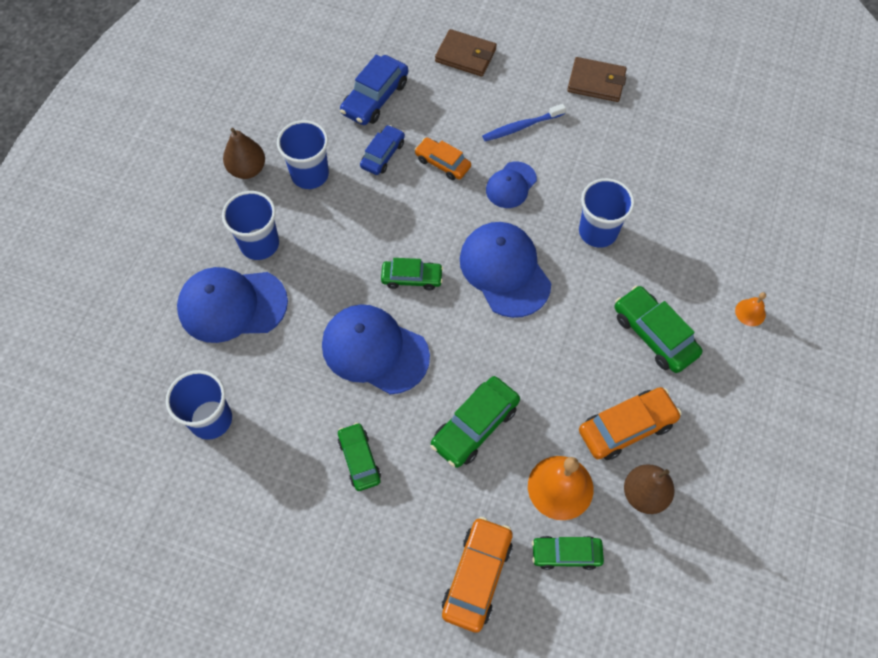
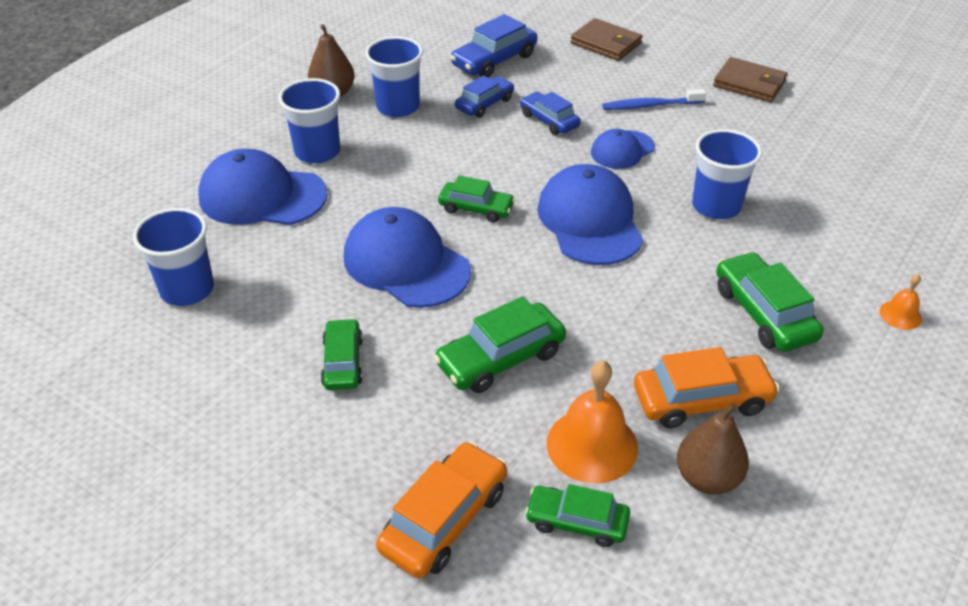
camera: 15 degrees right, 20 degrees down
(442, 163) = (549, 120): orange car -> blue car

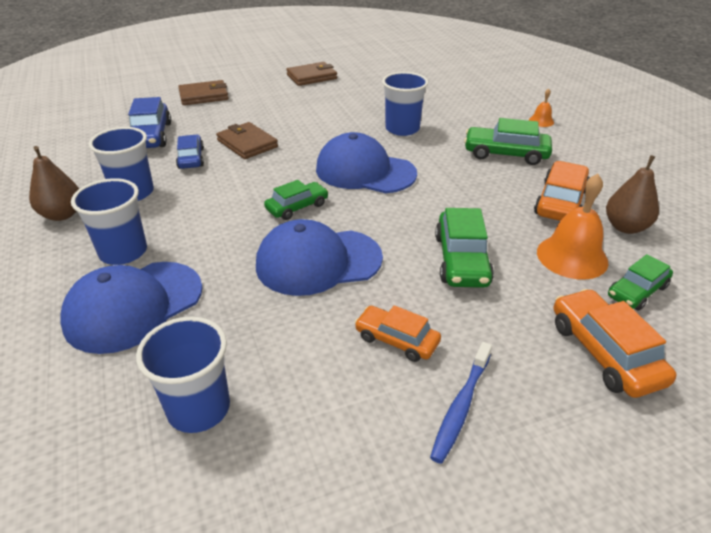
camera: 55 degrees left, 5 degrees down
(343, 362) = (397, 340): green car -> orange car
(549, 120) = (247, 144): blue car -> brown wallet
(622, 150) = (313, 134): blue cap -> none
(650, 105) = (286, 109): blue toothbrush -> blue toothbrush (461, 406)

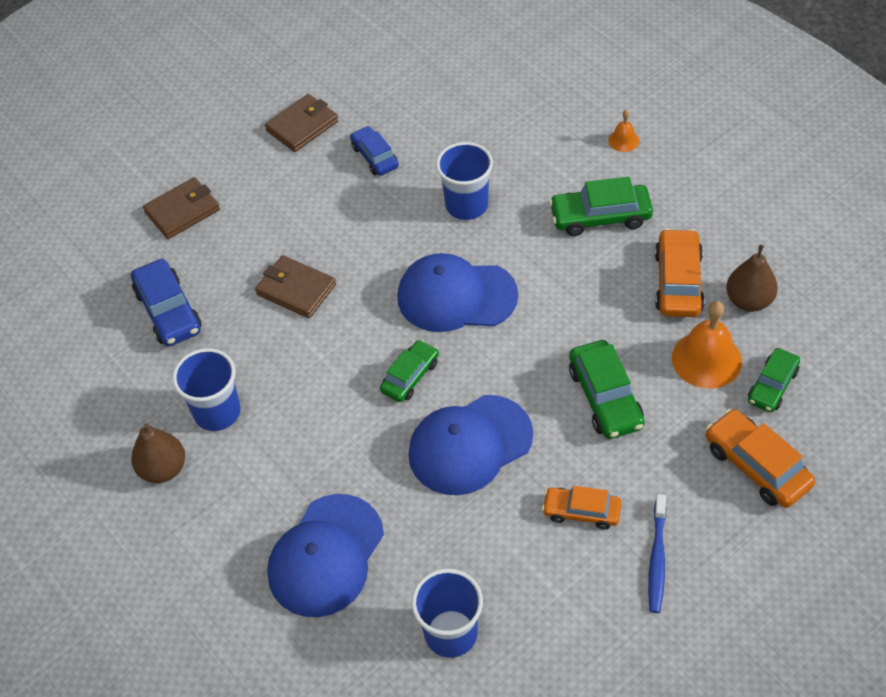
camera: 15 degrees left, 15 degrees up
(123, 252) = (268, 497): blue cup -> none
(191, 158) = (245, 336): blue car -> blue car (375, 157)

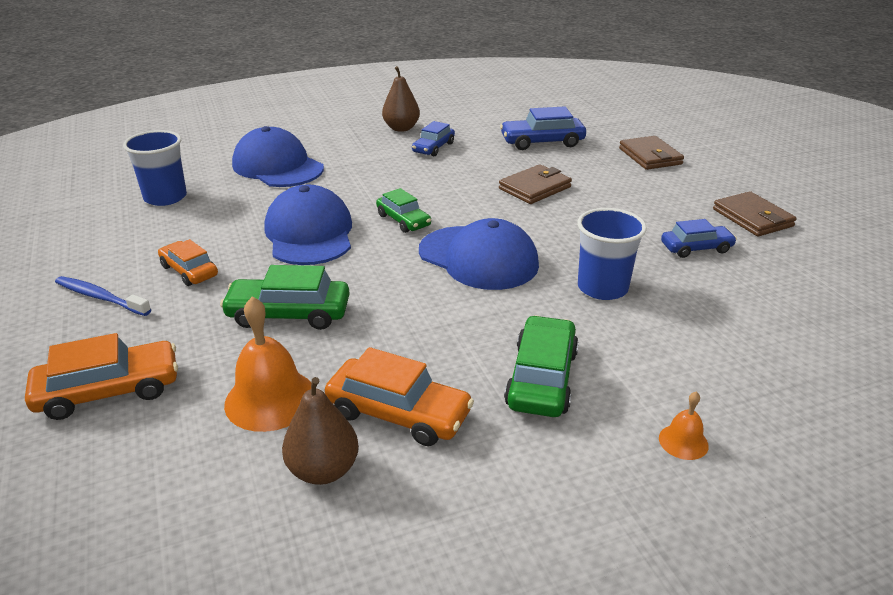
camera: 105 degrees right, 20 degrees down
(217, 412) = (433, 148): blue cup -> blue car
(456, 296) = (478, 258): blue cap -> blue cap turned 105 degrees clockwise
(581, 511) = (189, 271): orange car -> orange car turned 75 degrees counterclockwise
(772, 385) = (186, 442): green car -> none

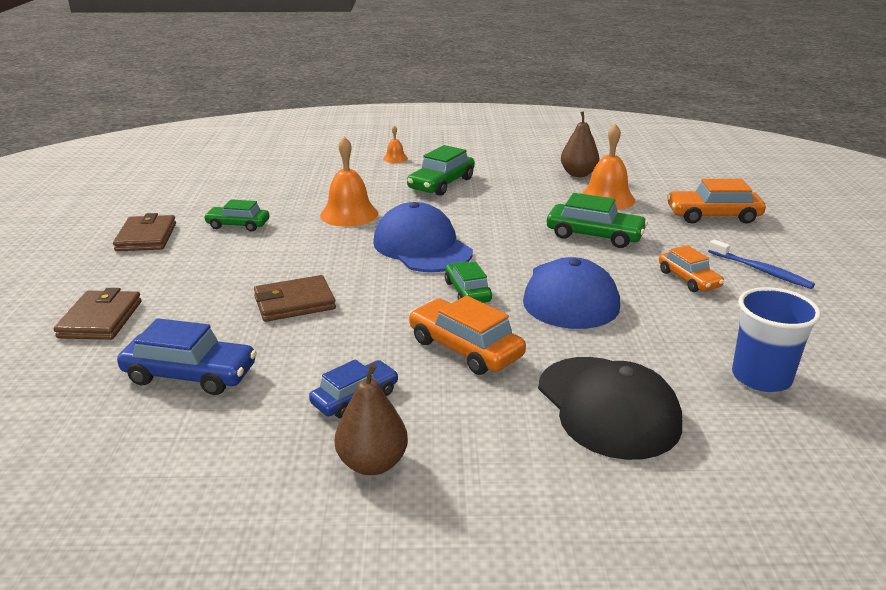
camera: 160 degrees left, 5 degrees down
(277, 166) = (607, 407): blue cap -> black cap
(398, 413) = (532, 184): orange car -> orange car (465, 348)
(602, 288) = (349, 214): blue cup -> orange bell
(696, 248) = (238, 225): blue car -> green car

